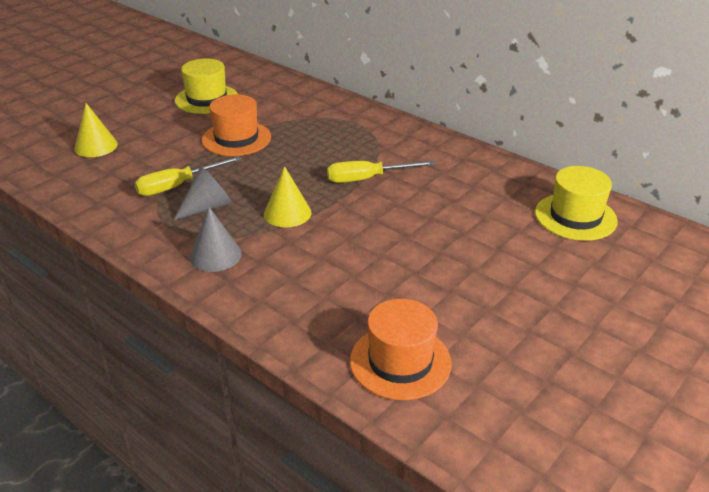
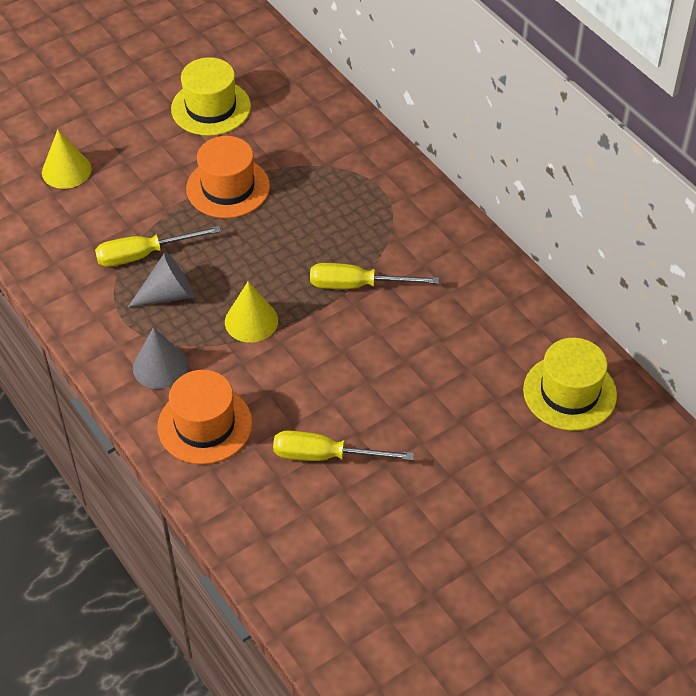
camera: 15 degrees right, 15 degrees up
(394, 293) = (325, 456): none -> yellow screwdriver
(400, 362) = (300, 540): orange hat -> orange hat (205, 425)

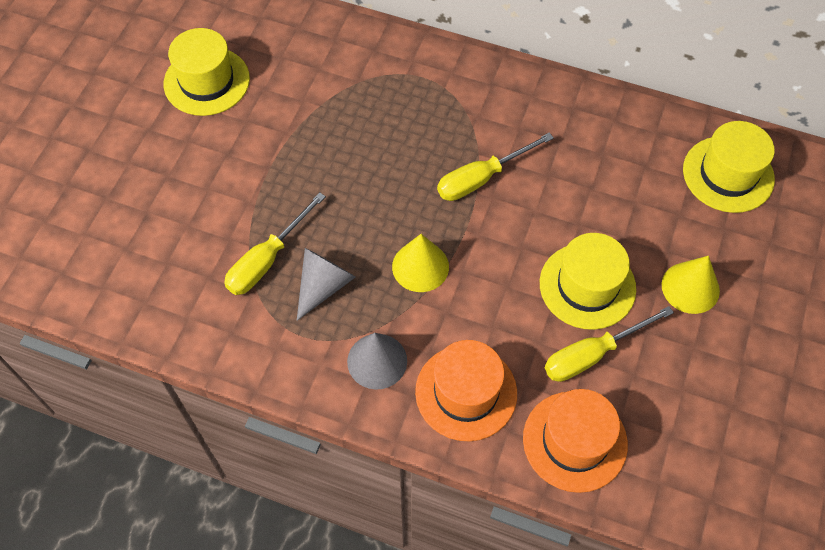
camera: 35 degrees left, 10 degrees up
(66, 170) = (119, 218): yellow cone -> yellow cone (690, 287)
(228, 187) = (289, 150): orange hat -> orange hat (575, 441)
(368, 407) = (587, 286): none -> yellow hat

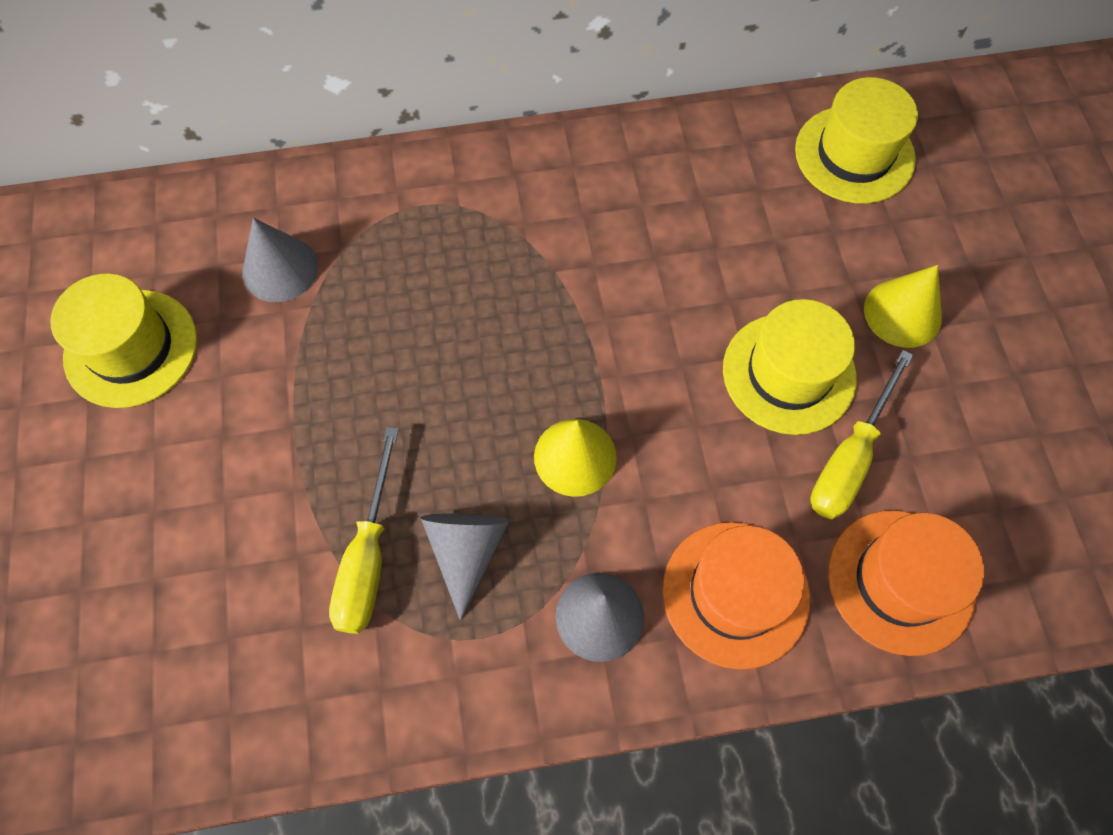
camera: 30 degrees left, 5 degrees up
(315, 76) = (280, 269): none -> grey cone
(481, 178) = (578, 301): yellow screwdriver -> none

